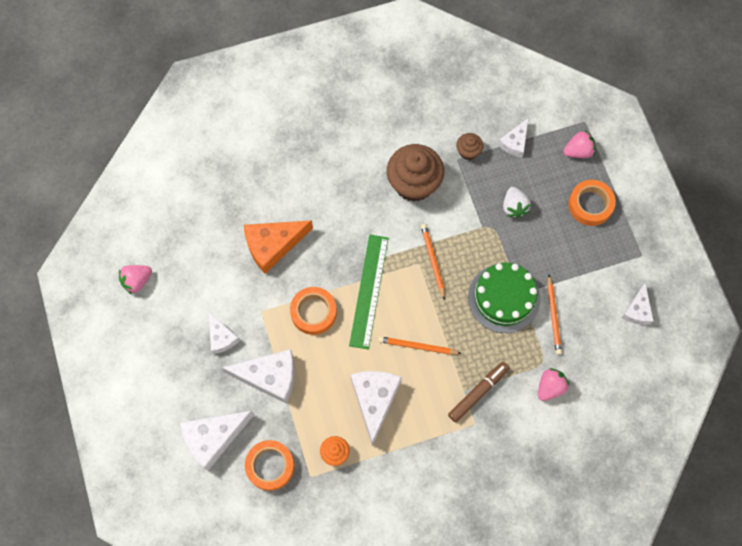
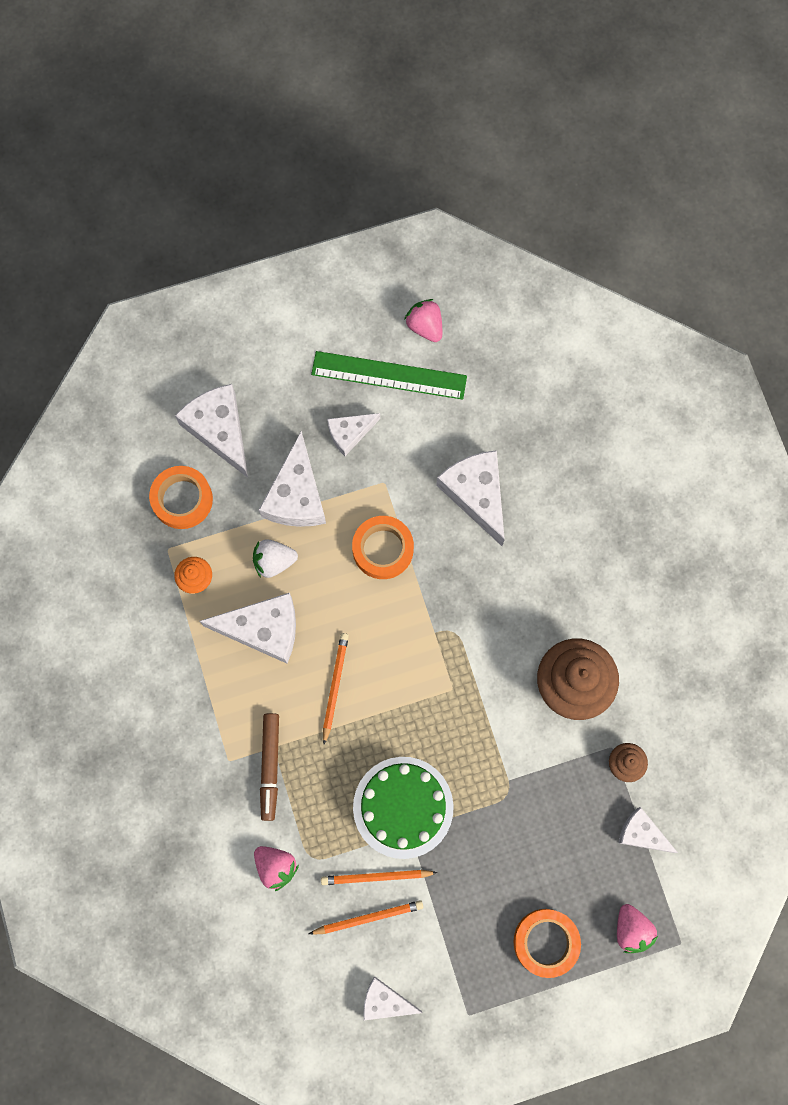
camera: 90 degrees right, 5 degrees up
(273, 245) = (476, 494): orange cheese -> white cheese
(369, 291) = (412, 622): green ruler -> green ruler (389, 375)
(433, 260) = (457, 709): orange pencil -> orange pencil (368, 917)
(478, 393) = (270, 767): brown marker -> brown marker turned 45 degrees clockwise
(514, 207) = (540, 828): white strawberry -> white strawberry (274, 561)

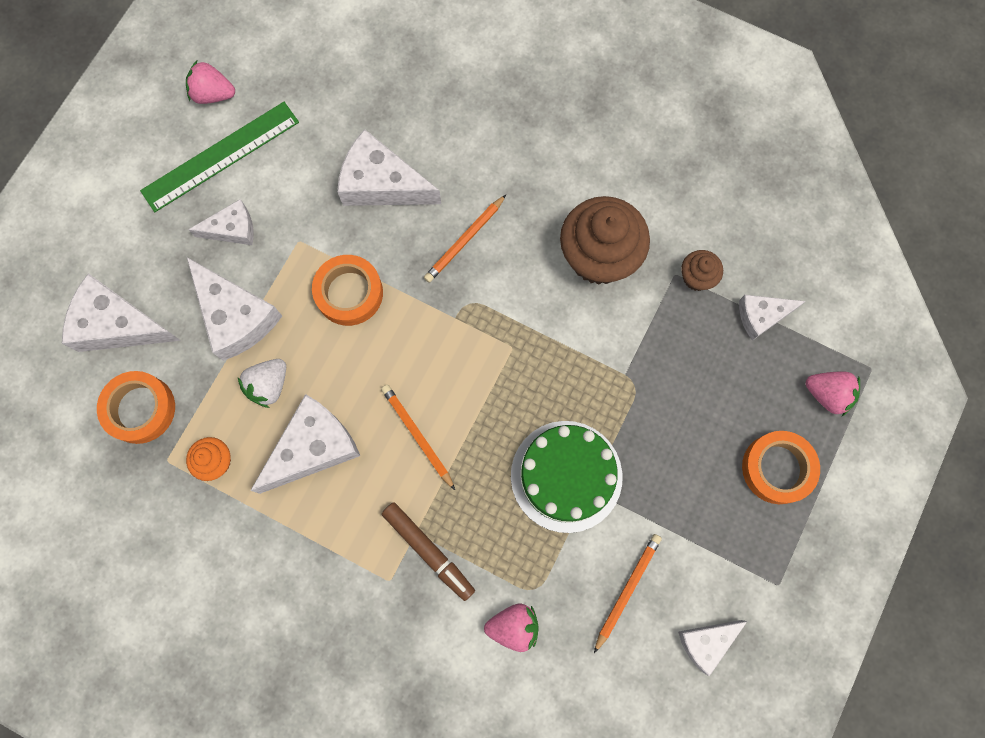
camera: 45 degrees left, 0 degrees up
(349, 433) = (232, 229): white cheese -> white cheese turned 120 degrees counterclockwise
(376, 877) = (600, 552): orange pencil -> orange pencil (464, 240)

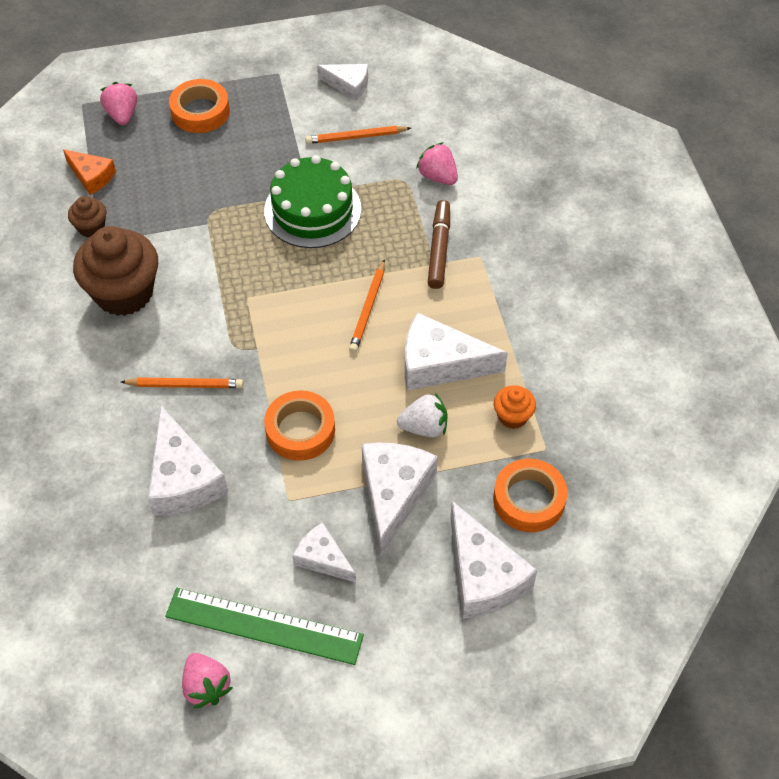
camera: 130 degrees left, 20 degrees down
(761, 316) = (91, 176): white cheese -> orange cheese

